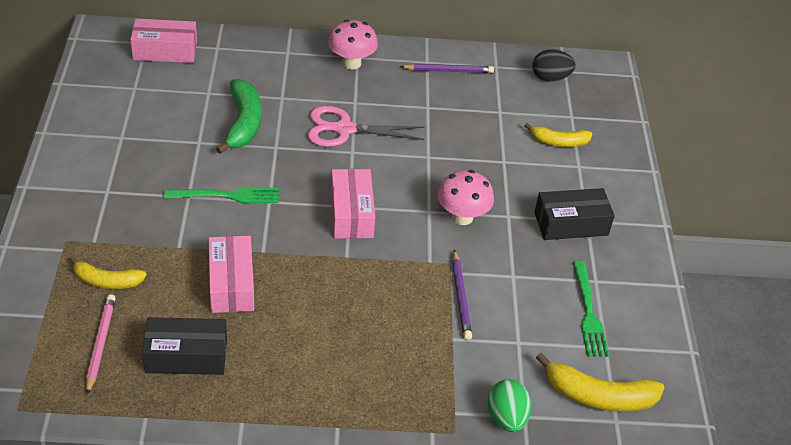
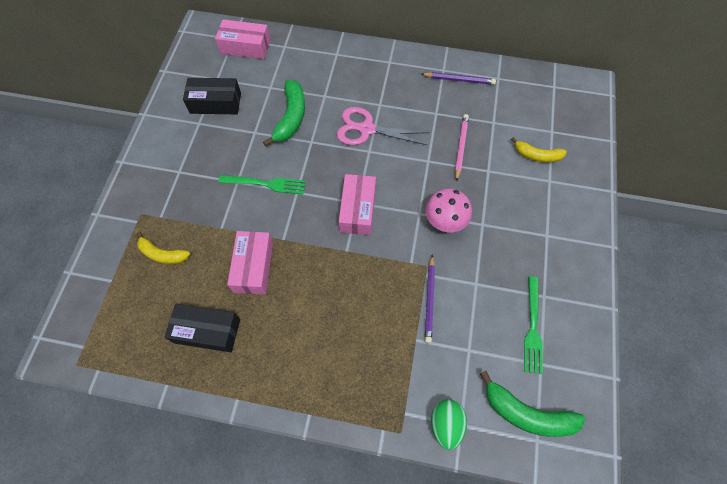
camera: 15 degrees right, 20 degrees up
(100, 344) = (147, 311): pink pencil -> pink pencil (460, 147)
(351, 63) = (383, 67): pink mushroom -> none
(550, 78) = (540, 92): black egg -> none
(571, 224) = (533, 237): black box -> black box (215, 103)
(598, 396) = (526, 413): yellow banana -> green banana

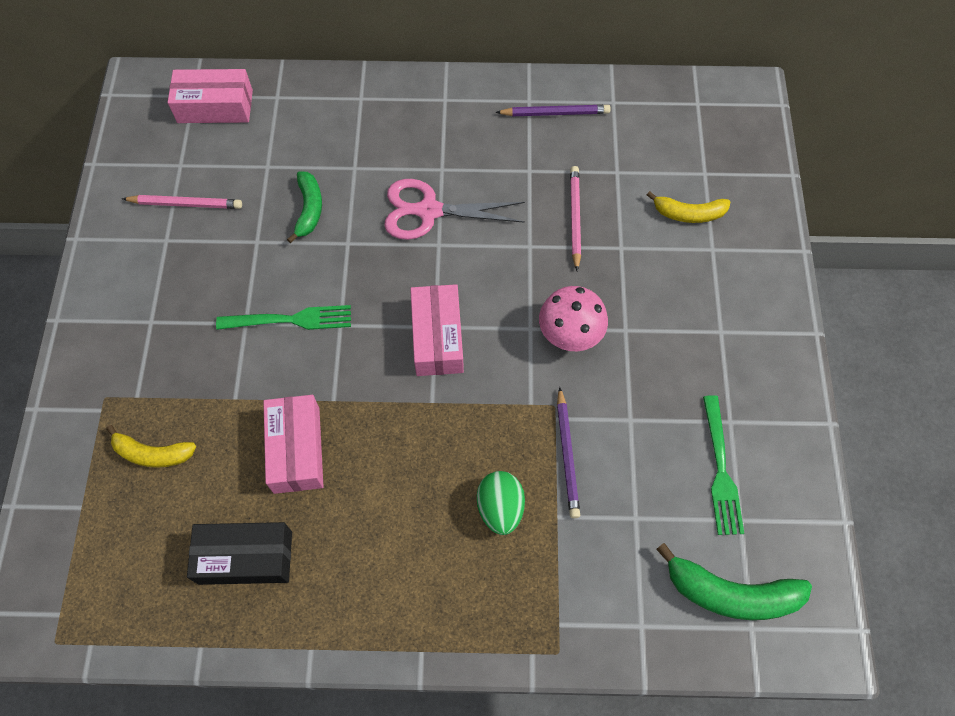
camera: 10 degrees left, 0 degrees up
(215, 103) = (186, 204): black box -> pink pencil
(291, 117) = (309, 209): green banana -> green banana, size x0.65
(446, 424) = (620, 629): green egg -> green egg (500, 508)

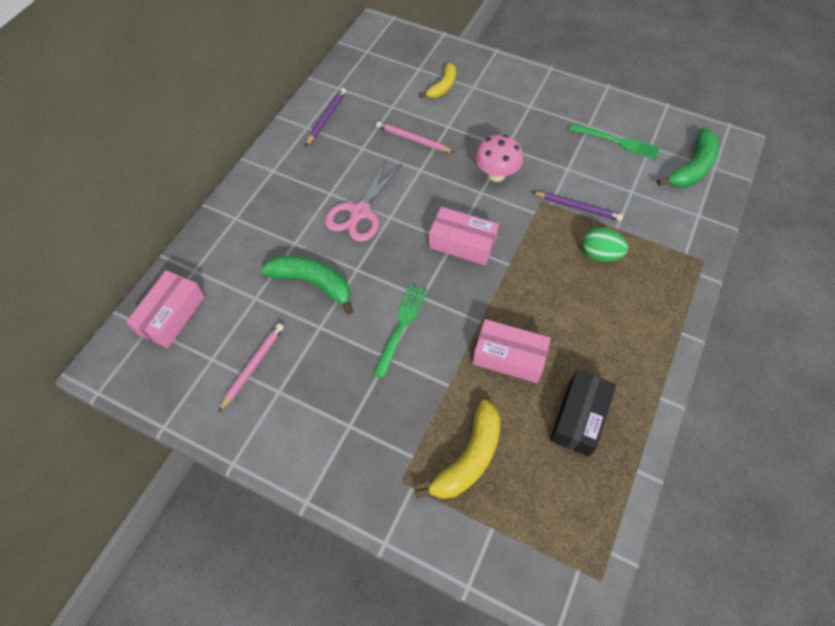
camera: 65 degrees left, 5 degrees down
(152, 453) = (468, 458): yellow banana -> yellow banana, size x1.54
(309, 209) = (313, 283): green banana -> green banana, size x1.54

